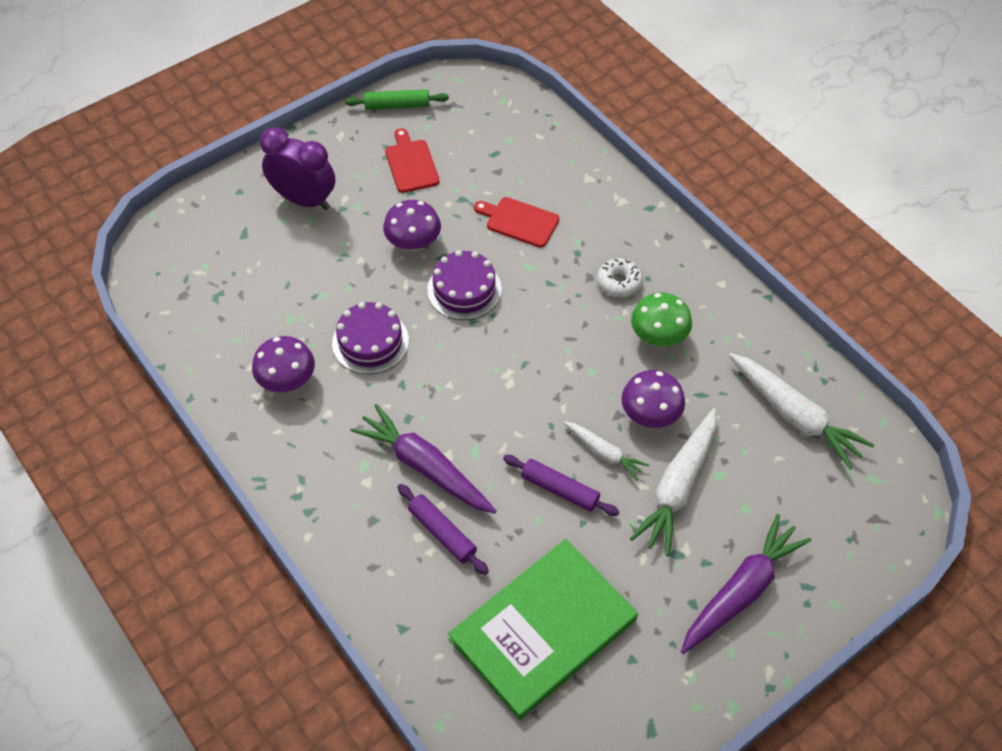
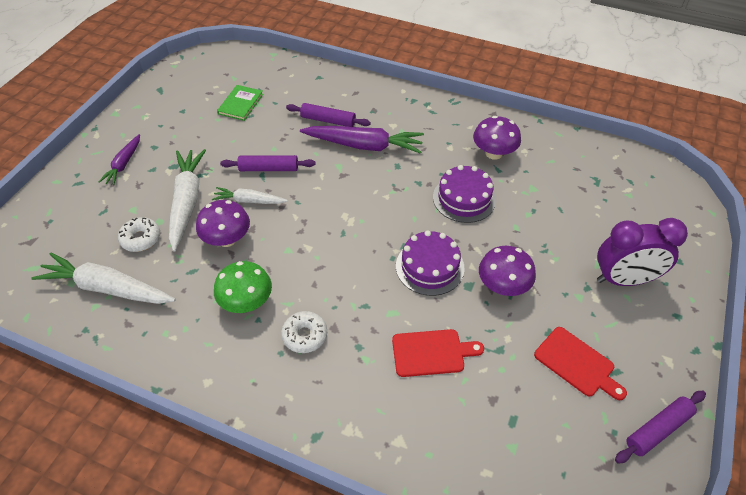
camera: 150 degrees right, 5 degrees down
(397, 105) = (658, 429): green rolling pin -> purple rolling pin
(543, 629) = (241, 104): green book -> green book, size x0.44
(741, 591) = (124, 164): purple carrot -> purple carrot, size x0.57
(745, 461) = (141, 239): none -> white donut

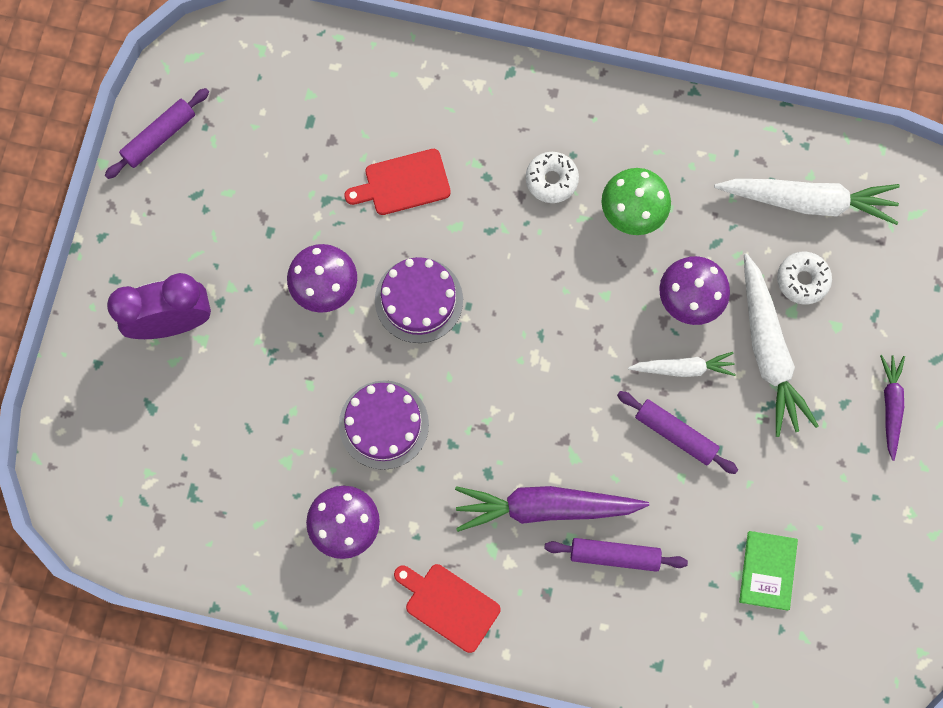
camera: 170 degrees right, 25 degrees up
(269, 169) = (675, 434): purple rolling pin -> purple rolling pin turned 45 degrees clockwise
(577, 363) = (239, 197): red cutting board -> red cutting board (449, 605)

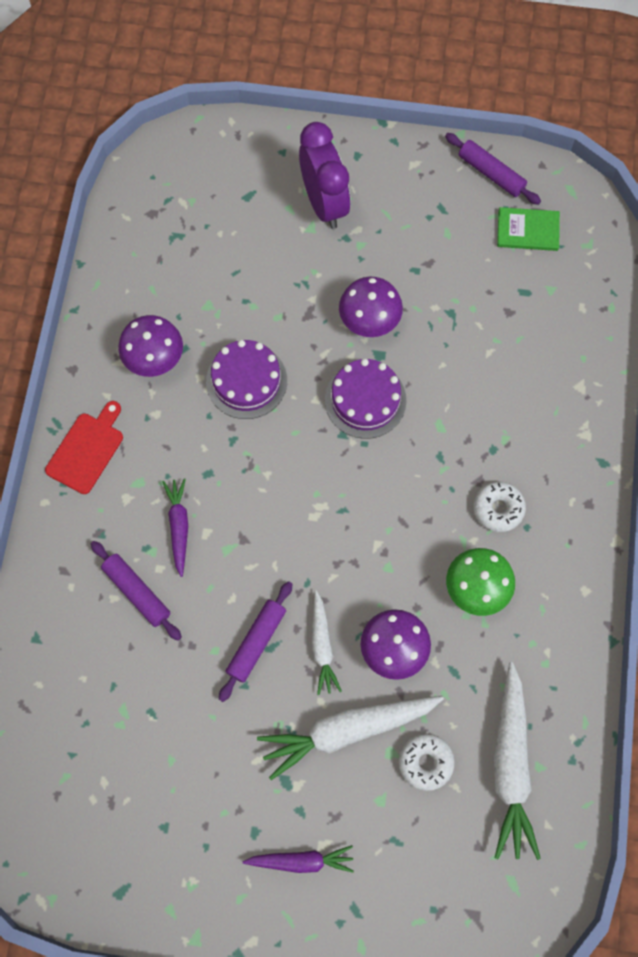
camera: 85 degrees right, 5 degrees down
(403, 183) = (476, 376): red cutting board -> none
(546, 507) = (179, 527): purple carrot -> purple carrot, size x0.57
(614, 555) = (137, 592): purple rolling pin -> purple rolling pin turned 45 degrees counterclockwise
(767, 570) = (128, 739): green book -> green book (527, 230)

